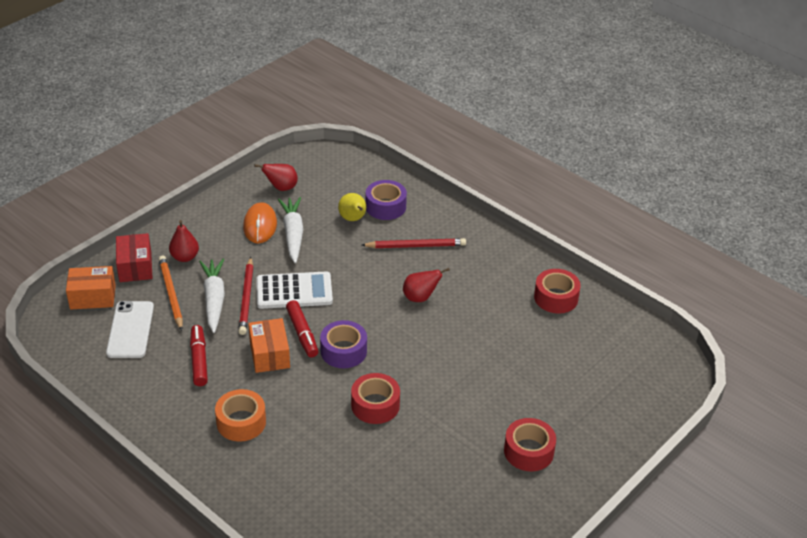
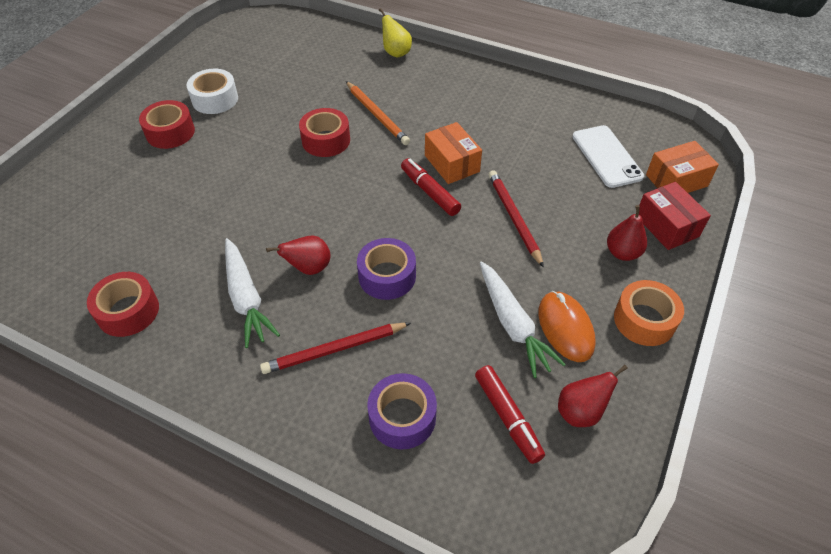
camera: 165 degrees right, 10 degrees up
(171, 294) = (599, 203): orange pencil -> orange pencil (376, 115)
(199, 360) = (517, 143): red marker -> red marker (508, 417)
(214, 299) = (548, 208): white carrot -> white carrot (246, 298)
(241, 422) = (443, 102): orange tape -> orange tape (644, 320)
(294, 291) = (465, 240): white calculator -> none
(343, 351) = (377, 183): purple tape -> purple tape (387, 276)
(353, 219) = (442, 376): yellow pear -> yellow pear (396, 52)
(480, 485) = (215, 99): none -> white tape

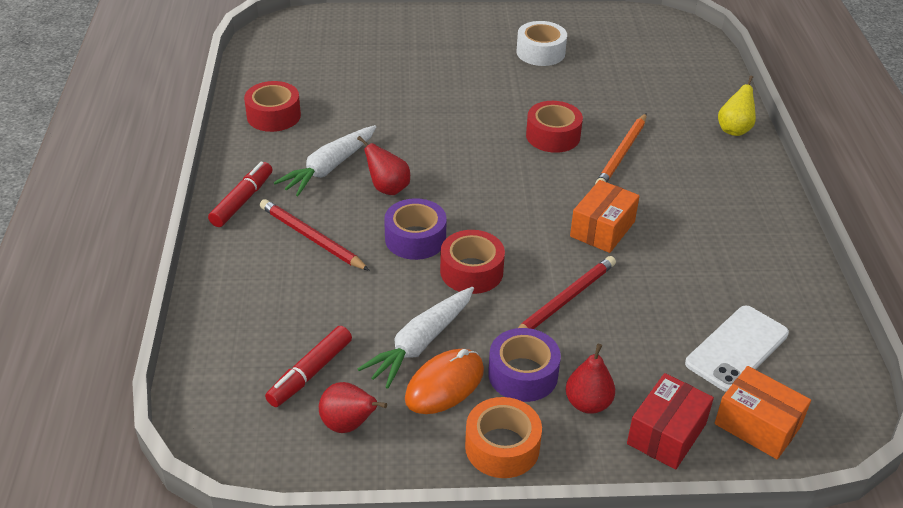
camera: 60 degrees right, 10 degrees down
(170, 132) = (476, 49): red tape -> red tape (471, 271)
(402, 417) = (269, 304): purple tape -> purple tape (523, 374)
(429, 192) = (547, 228): red marker -> red marker (242, 200)

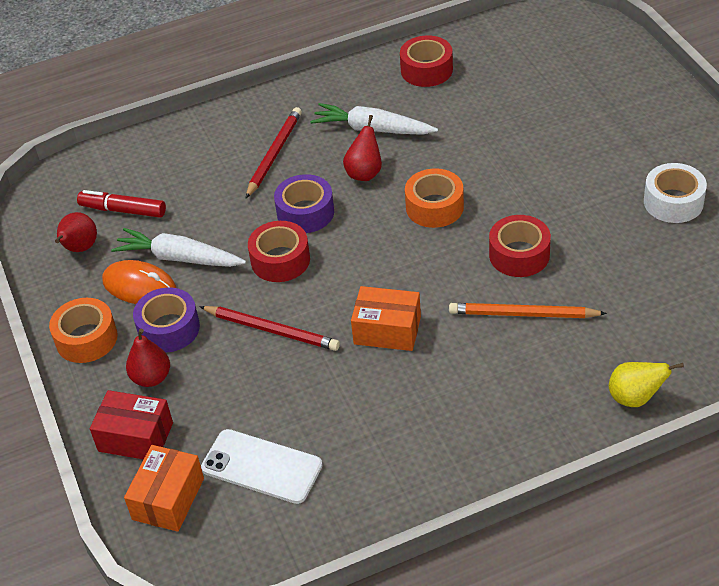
camera: 75 degrees right, 5 degrees up
(242, 200) = (300, 100): red marker -> none
(464, 162) = (434, 207): none -> orange tape

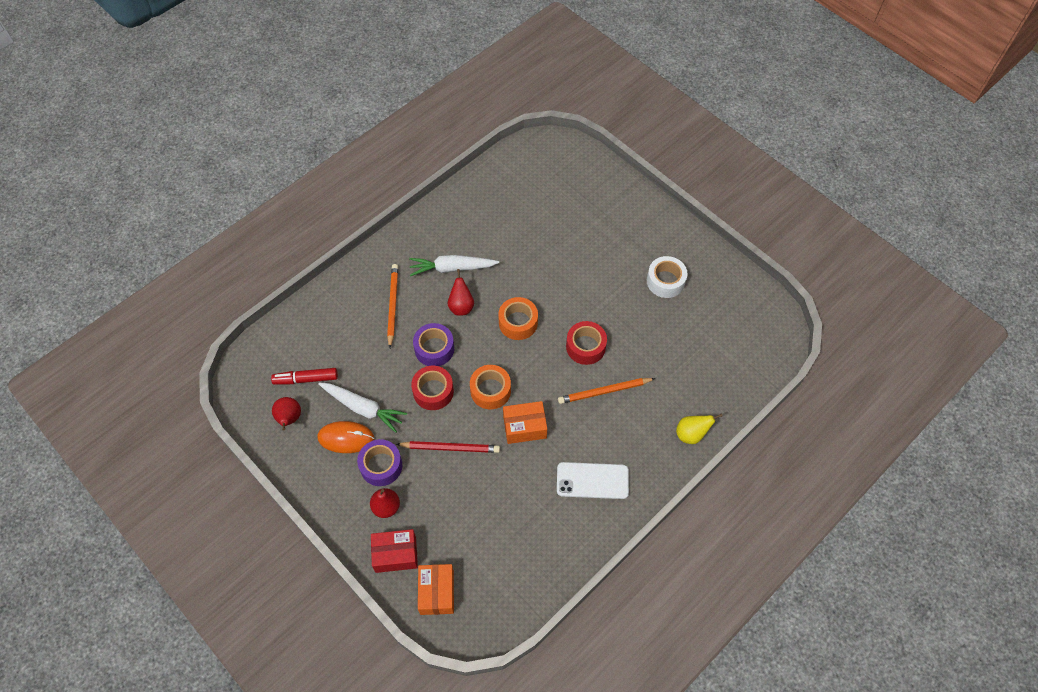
camera: 25 degrees left, 15 degrees up
(86, 339) = (328, 490): orange tape -> orange tape (490, 390)
(179, 258) = (363, 408): white carrot -> white carrot turned 150 degrees counterclockwise
(262, 466) = (486, 551): white phone -> white phone (592, 480)
(274, 154) = (393, 305): red pencil -> orange pencil
(426, 70) = (469, 209): red tape -> none

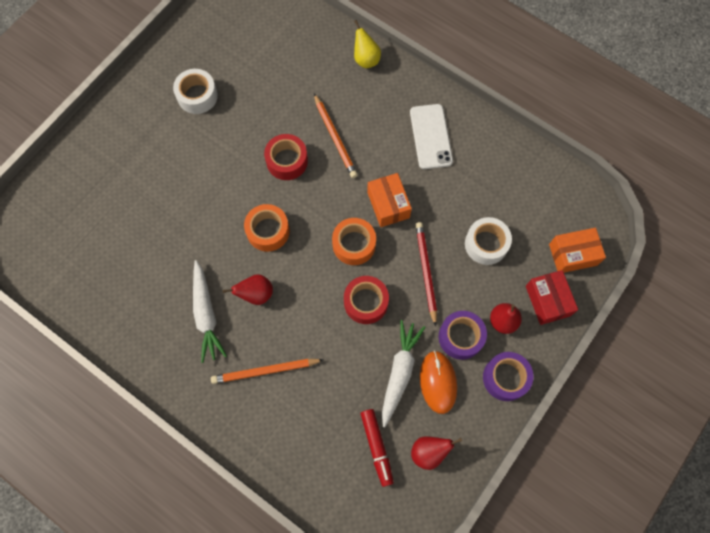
camera: 100 degrees left, 10 degrees up
(434, 349) = (314, 312): purple tape -> purple tape (505, 378)
(466, 509) = (486, 244): none -> white tape

